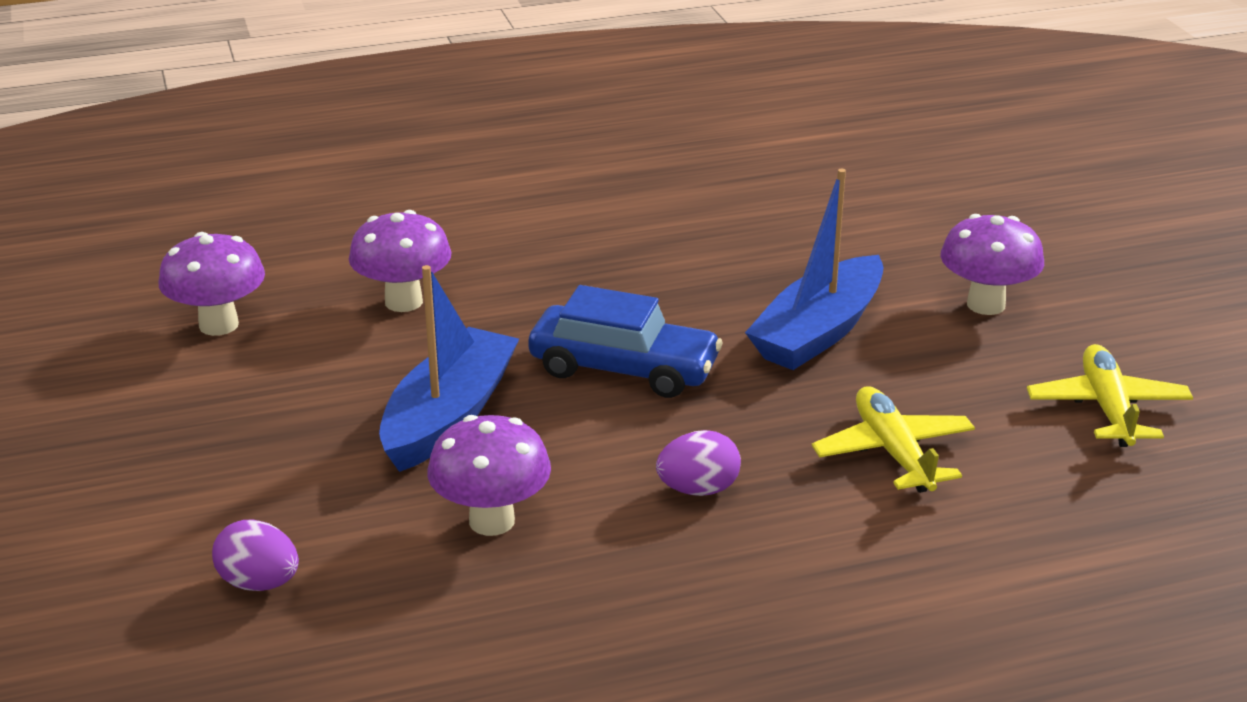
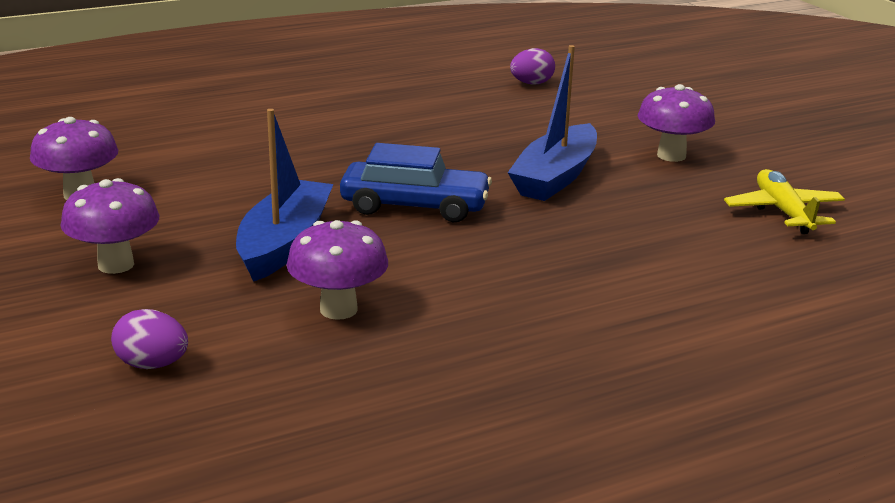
camera: 10 degrees left, 5 degrees down
(403, 302) = (229, 173): purple mushroom -> purple mushroom (116, 265)
(698, 489) = (497, 279): purple egg -> purple egg (531, 83)
(893, 452) = (638, 247): yellow plane -> none

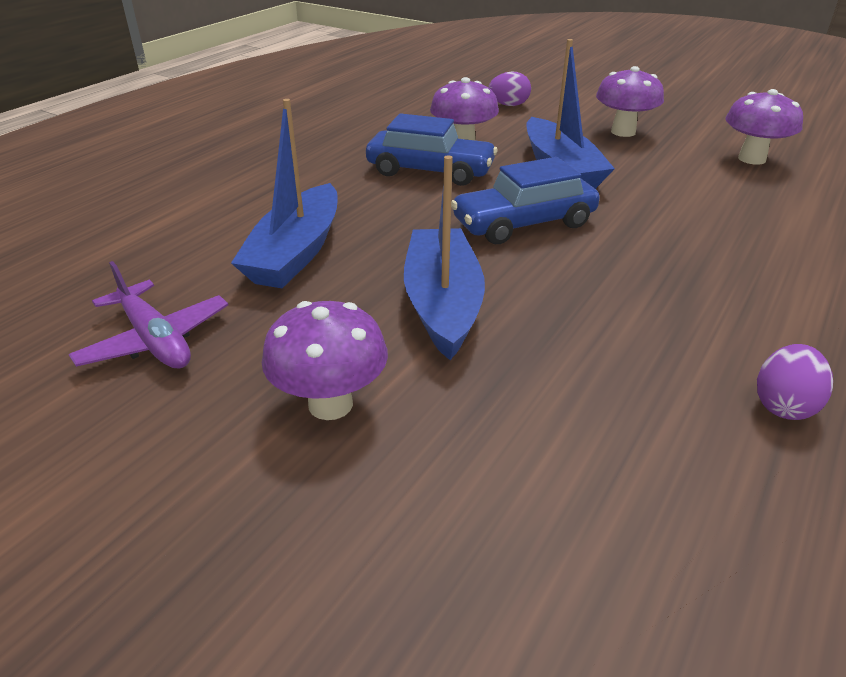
camera: 150 degrees right, 10 degrees up
(429, 284) = (430, 171): none -> blue car
(531, 83) = (724, 553): purple egg -> purple egg (783, 405)
(646, 241) = (296, 252): none -> blue boat
(783, 212) = (155, 340): yellow plane -> purple plane

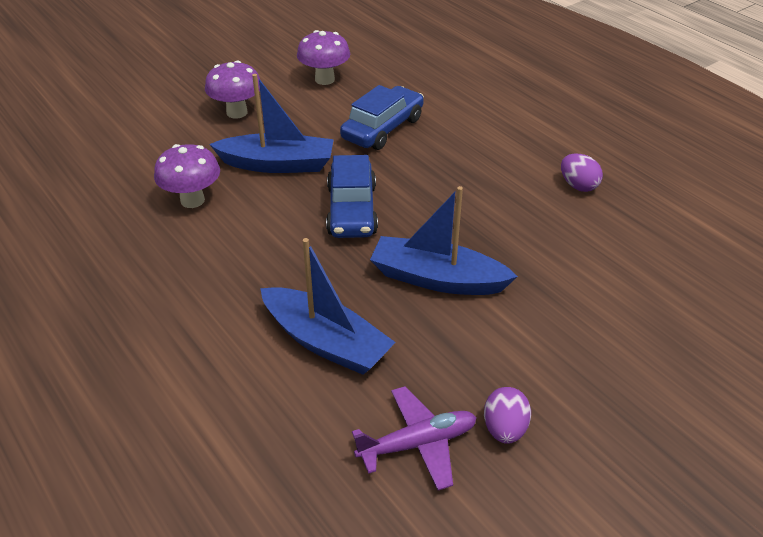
camera: 70 degrees left, 5 degrees up
(330, 404) = (525, 356): purple mushroom -> none
(430, 171) = (230, 233): blue car -> blue car (383, 128)
(508, 105) = (127, 149): purple egg -> purple egg (504, 429)

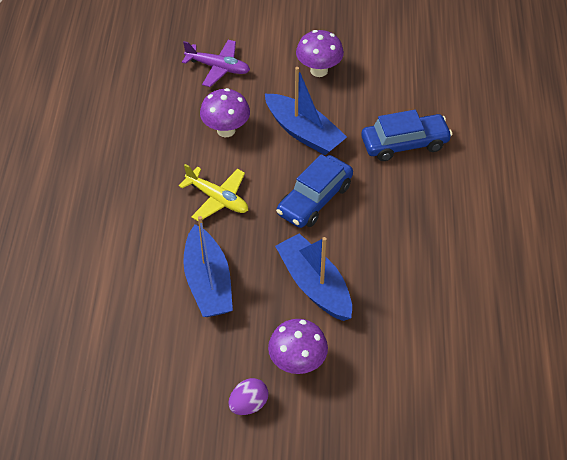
camera: 40 degrees right, 10 degrees up
(250, 262) = (218, 199): none -> yellow plane
(324, 79) = (409, 73): purple mushroom -> purple mushroom (297, 363)
(418, 444) = (195, 378): purple plane -> purple plane (218, 68)
(578, 186) = (491, 279): purple egg -> none

